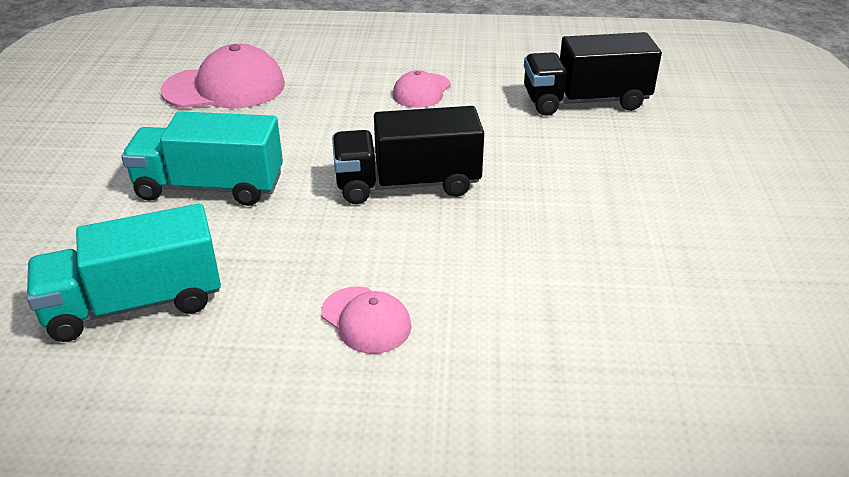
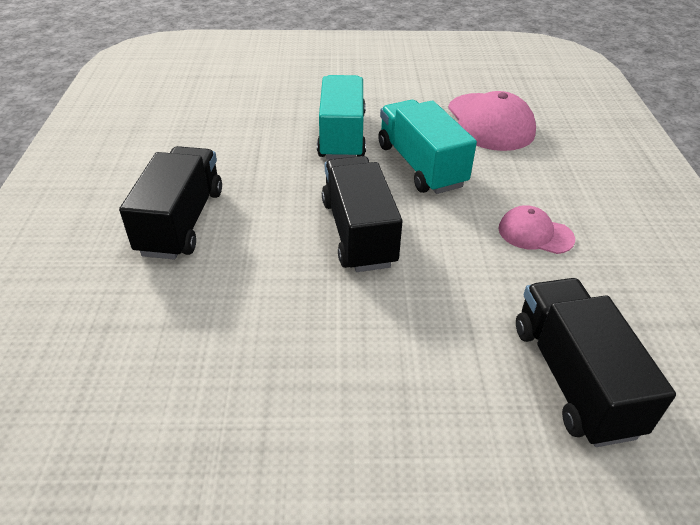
camera: 85 degrees right, 5 degrees up
(135, 304) = (214, 129): turquoise truck -> turquoise truck (420, 165)
(366, 320) = (181, 222): pink cap -> black truck

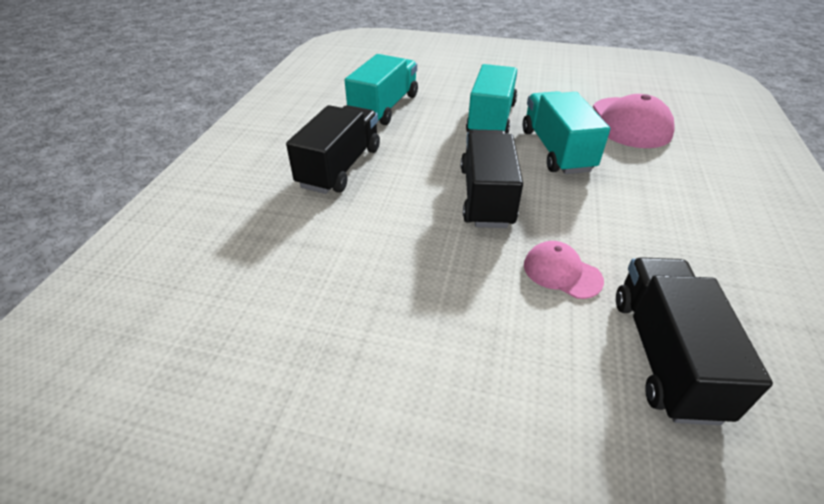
camera: 15 degrees right, 0 degrees up
(215, 137) = (384, 107): none -> turquoise truck
(535, 233) = (653, 221): pink cap -> pink cap (562, 272)

